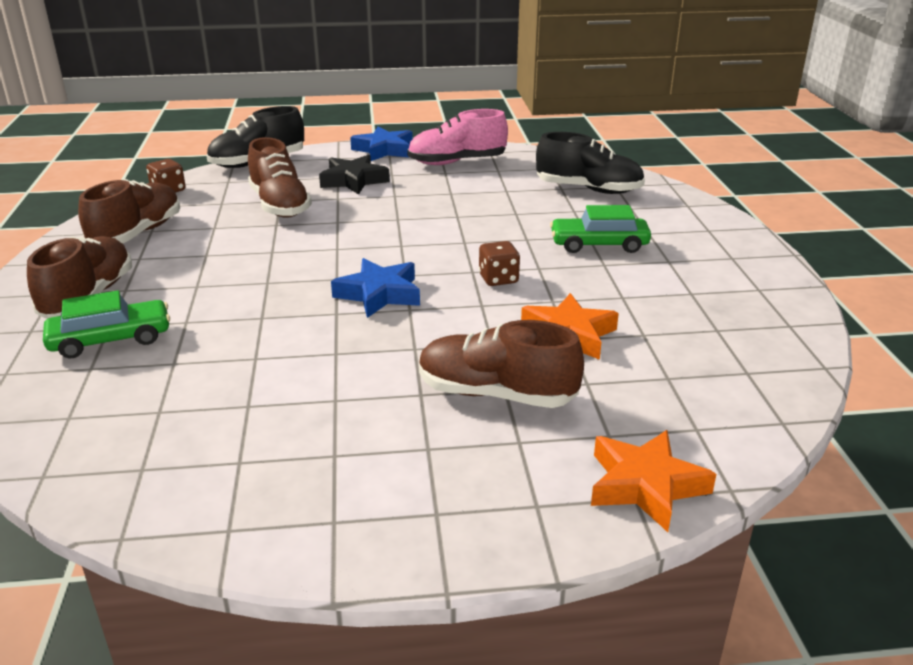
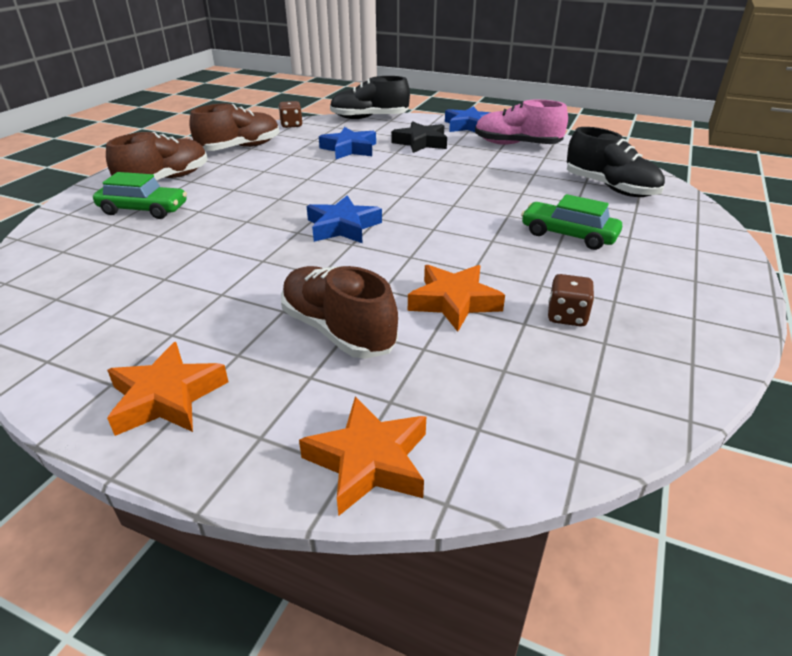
camera: 30 degrees right, 5 degrees up
(280, 205) = (349, 149): brown shoe -> blue star
(409, 509) = (166, 397): none -> orange star
(498, 279) = (447, 240): brown dice -> brown dice (566, 316)

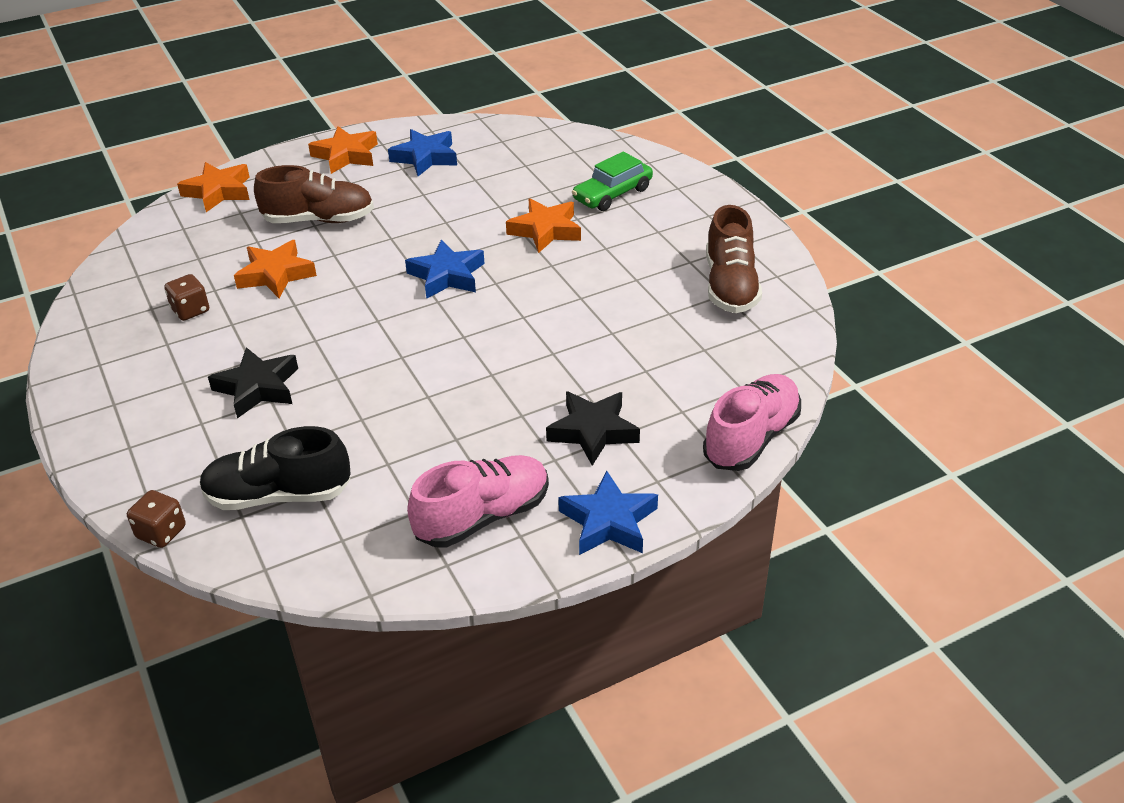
camera: 130 degrees right, 5 degrees up
(165, 180) = (676, 218): brown shoe -> none
(231, 215) = (545, 230): none -> orange star
(291, 125) = (787, 353): brown dice -> brown dice (161, 532)
(349, 149) = (637, 362): blue star -> blue star (425, 157)
(369, 118) = (751, 438): black shoe -> pink shoe
(568, 235) = (257, 388): green car -> black star

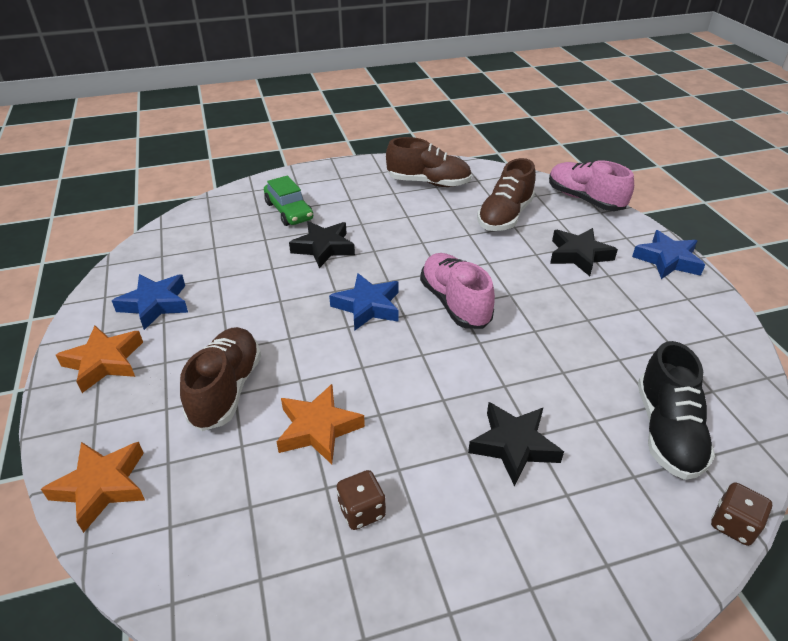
camera: 80 degrees left, 0 degrees up
(483, 517) = (673, 313): pink shoe -> pink shoe (455, 303)
(545, 230) = (324, 248): orange star -> black star
(668, 360) = (505, 216): none -> brown shoe

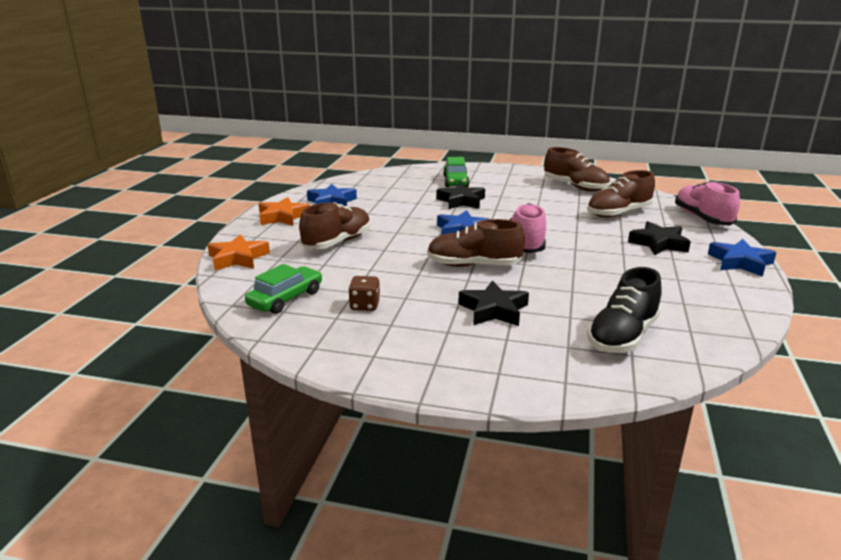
camera: 30 degrees right, 15 degrees down
(244, 548) = (286, 299): none -> green car
(318, 428) = (374, 270): orange star -> none
(429, 368) = (474, 265): none -> brown shoe
(733, 524) = (620, 388): brown dice -> none

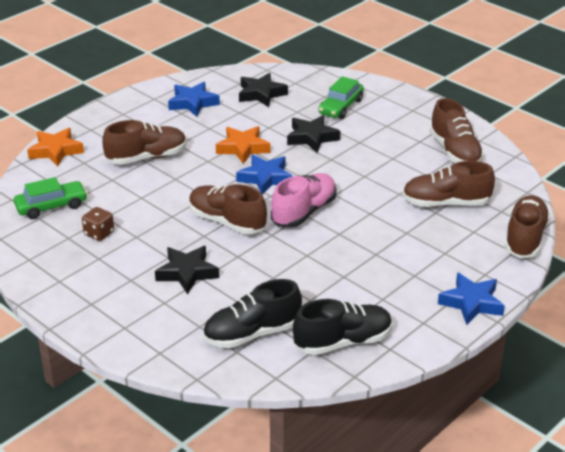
camera: 30 degrees right, 10 degrees up
(282, 217) = (133, 110): orange star -> orange star (243, 148)
(658, 244) = (427, 254): black star -> black star (261, 94)
(702, 218) = (525, 238): pink shoe -> brown shoe
(702, 317) = (343, 342): none -> black shoe

